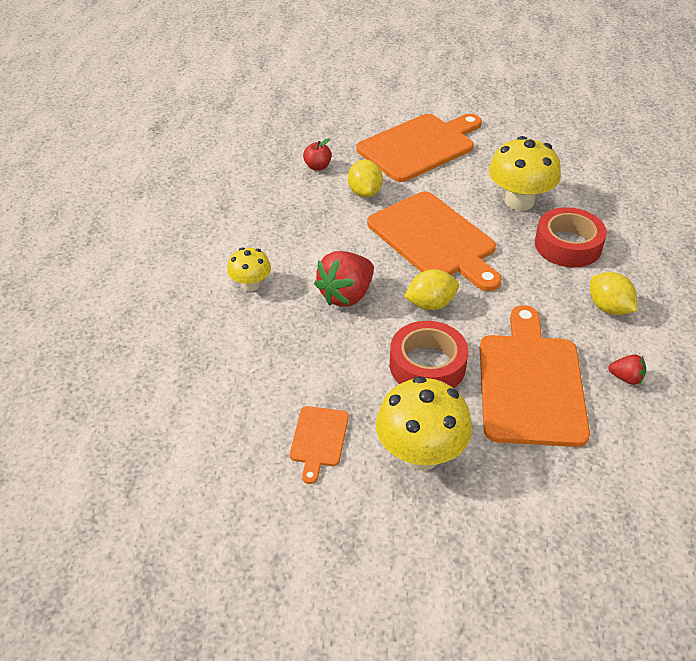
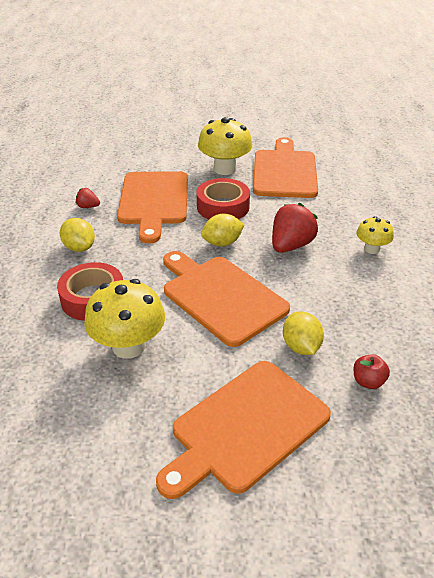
camera: 175 degrees right, 5 degrees down
(319, 439) = (284, 171): orange cutting board -> orange cutting board, size x2.11

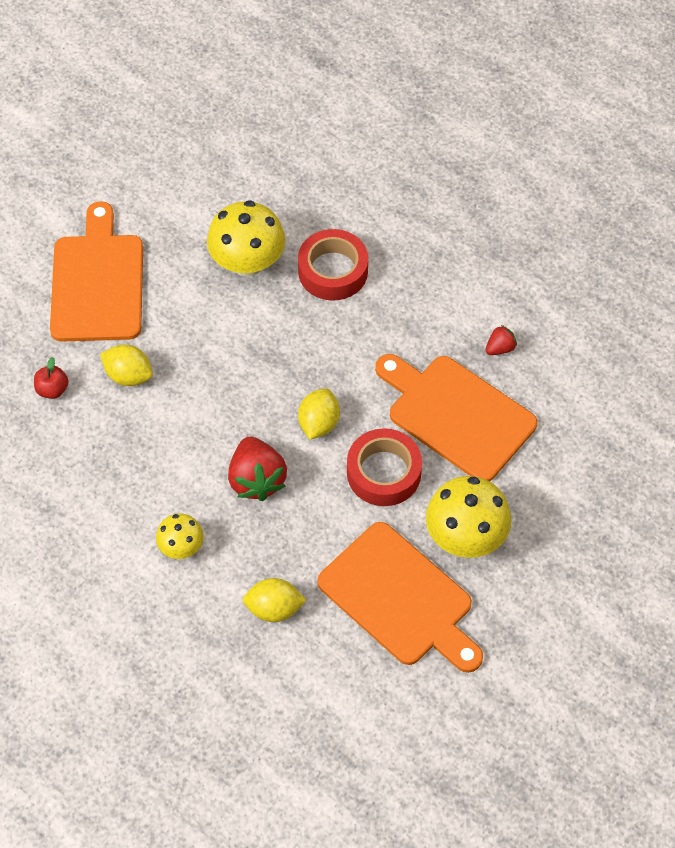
camera: 130 degrees right, 20 degrees up
(79, 247) = (424, 301): yellow lemon -> yellow lemon (274, 609)
(220, 297) = (242, 364): orange cutting board -> none

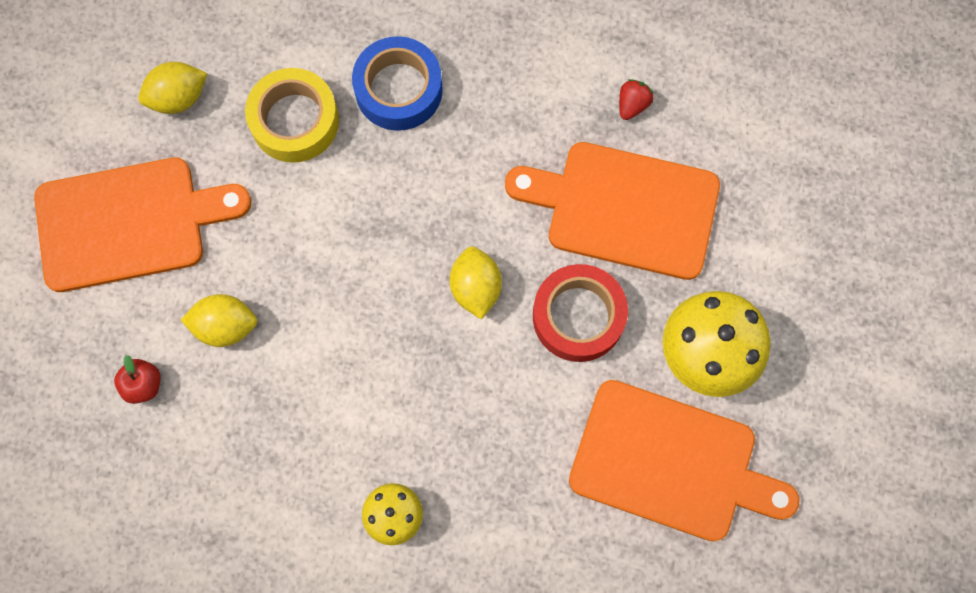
camera: 25 degrees left, 15 degrees up
(97, 282) = (129, 223): orange cutting board -> orange cutting board turned 105 degrees clockwise
(247, 262) = (295, 121): yellow mushroom -> yellow tape
(256, 480) = (439, 391): red strawberry -> none
(274, 609) = (537, 542): yellow lemon -> yellow lemon (178, 98)
(333, 271) = (398, 89): red tape -> blue tape

